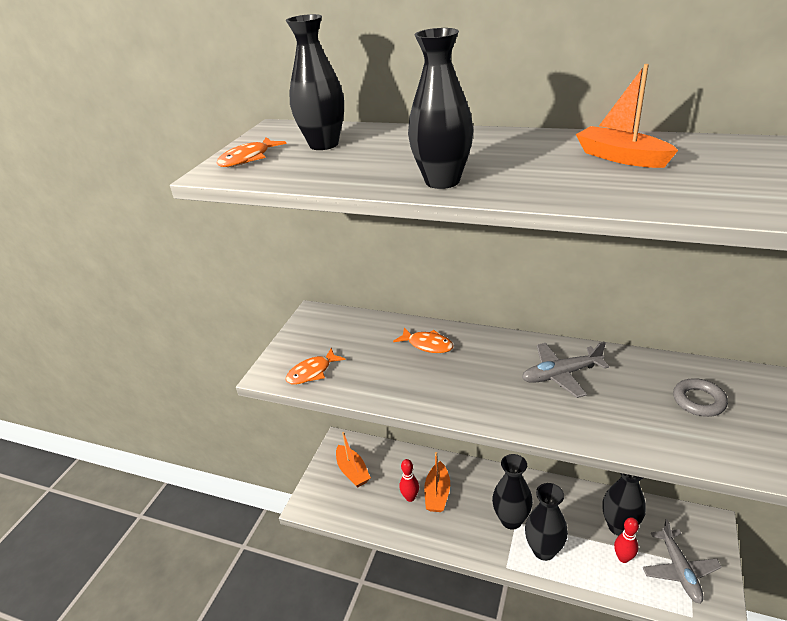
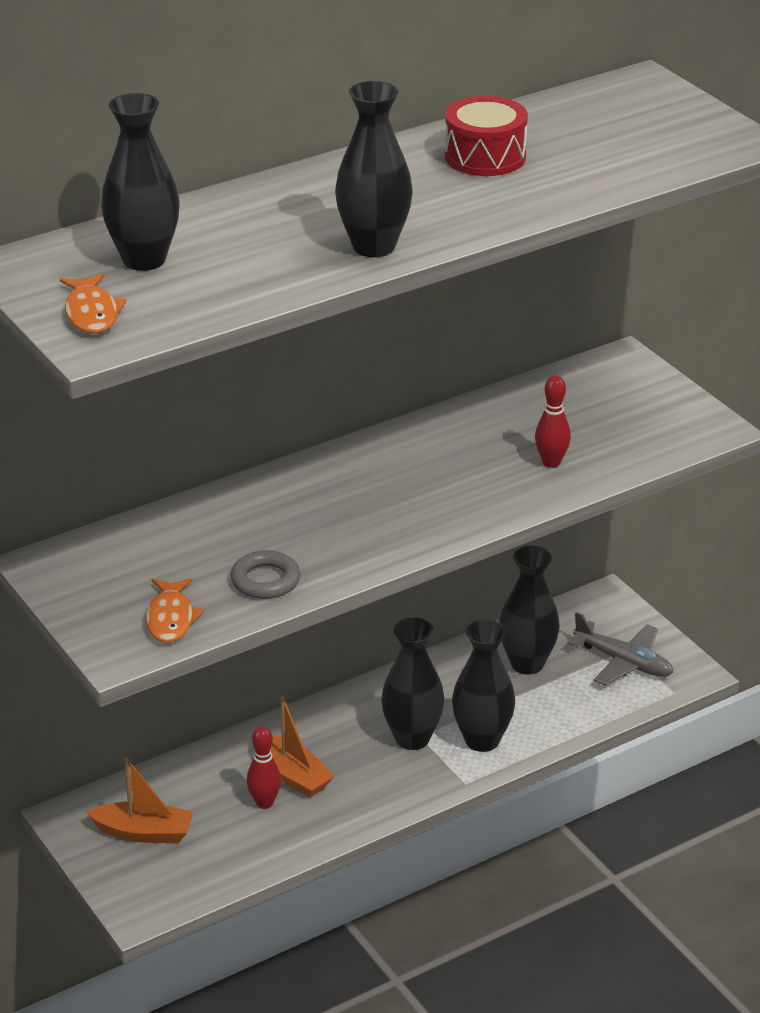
camera: 55 degrees left, 0 degrees up
(427, 345) = (259, 511): orange fish -> none
(561, 375) = (446, 458): grey plane -> none
(621, 157) = (485, 156): orange boat -> red drum
(623, 558) = (564, 689): red bowling pin -> red bowling pin (551, 462)
(698, 401) = (594, 410): grey ring -> grey ring (265, 580)

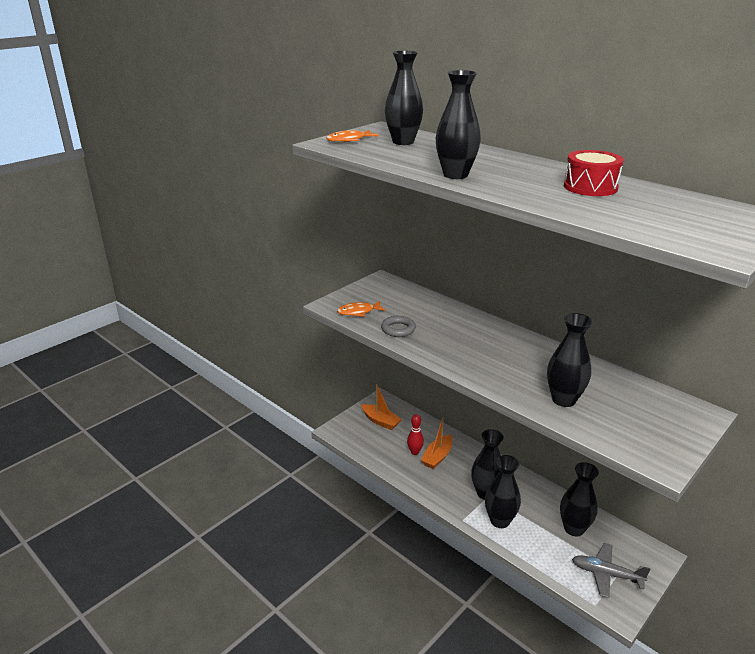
camera: 75 degrees right, 5 degrees down
(144, 833) = (380, 421): orange boat -> orange boat turned 45 degrees counterclockwise
(551, 462) = (563, 400): red bowling pin -> black vase
(624, 662) = (606, 574): grey plane -> grey plane turned 90 degrees clockwise

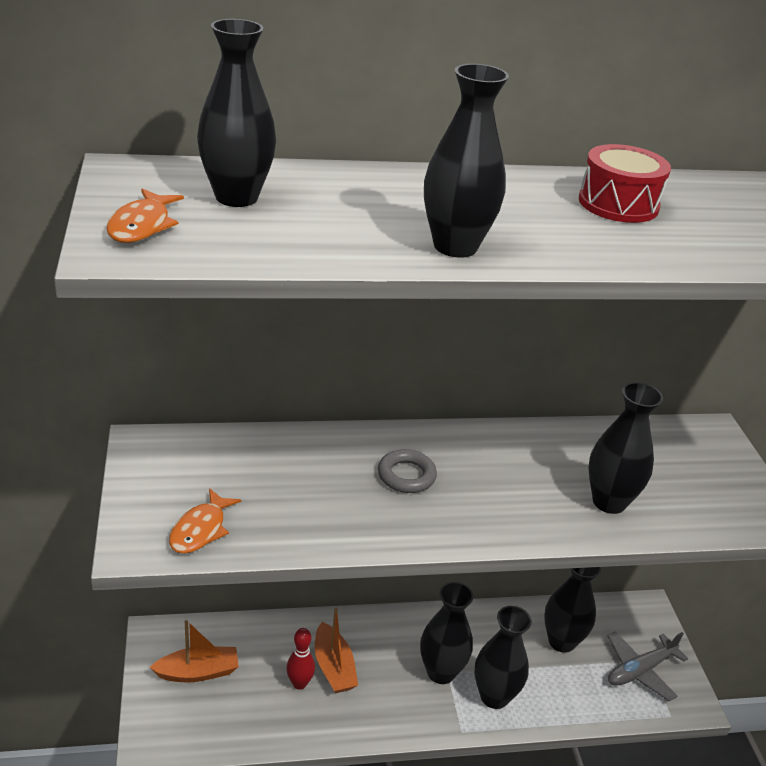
camera: 55 degrees left, 5 degrees up
(398, 329) = (301, 523): grey ring -> grey ring (406, 475)

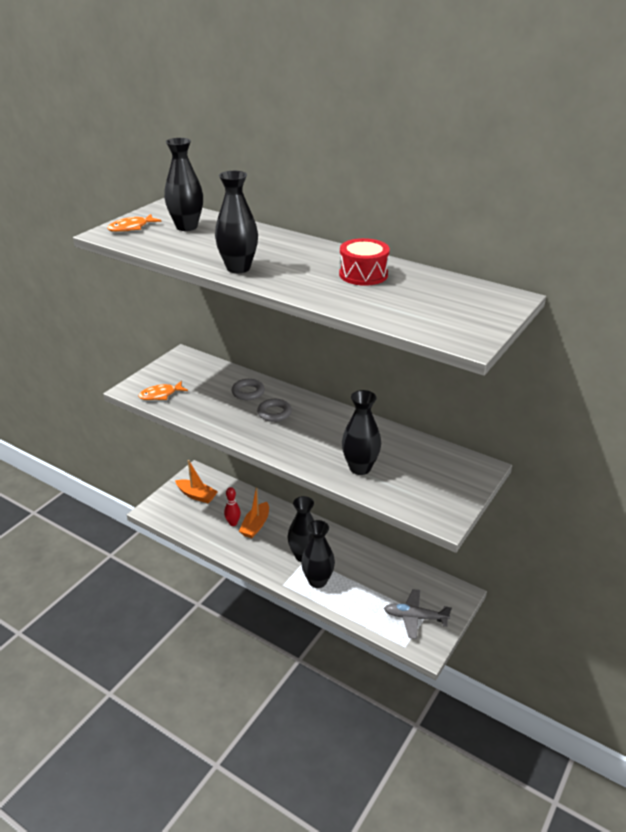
camera: 45 degrees right, 0 degrees up
(327, 460) = (248, 392): none -> grey ring
(561, 641) = (386, 579): black vase -> none

